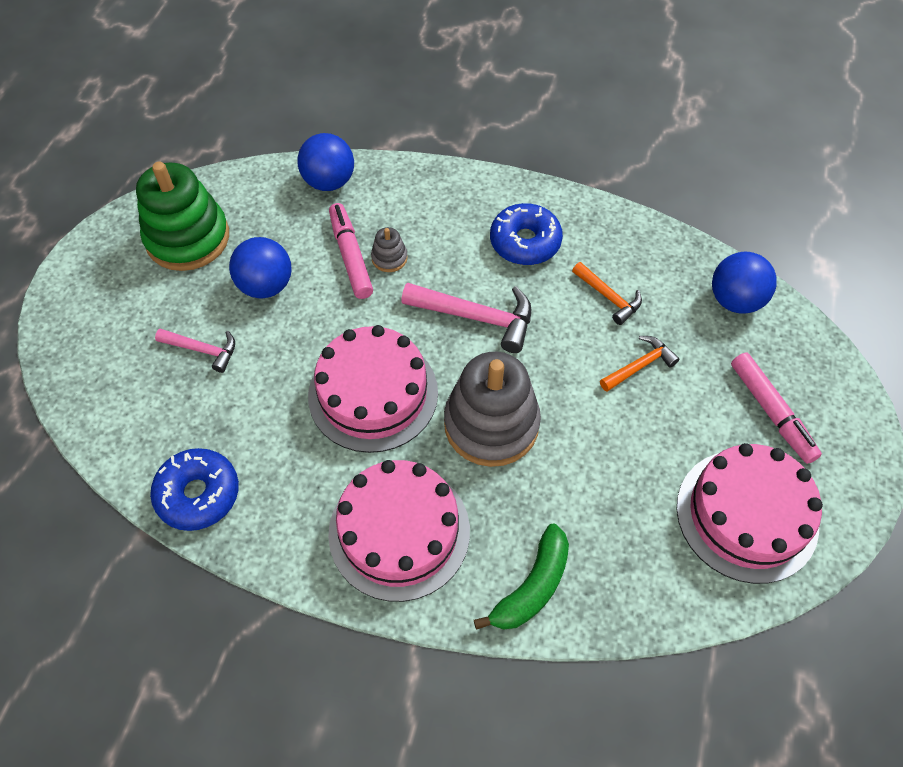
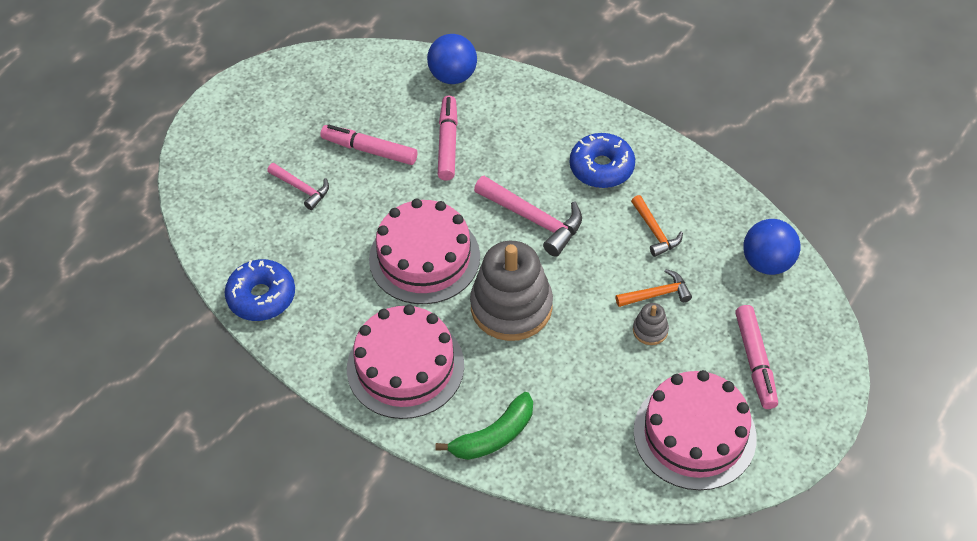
camera: 20 degrees right, 5 degrees down
(188, 238) = (320, 96): green stacking toy -> none
(266, 286) = (369, 150): blue ball -> pink marker
(389, 258) = (479, 152): grey stacking toy -> grey stacking toy (650, 330)

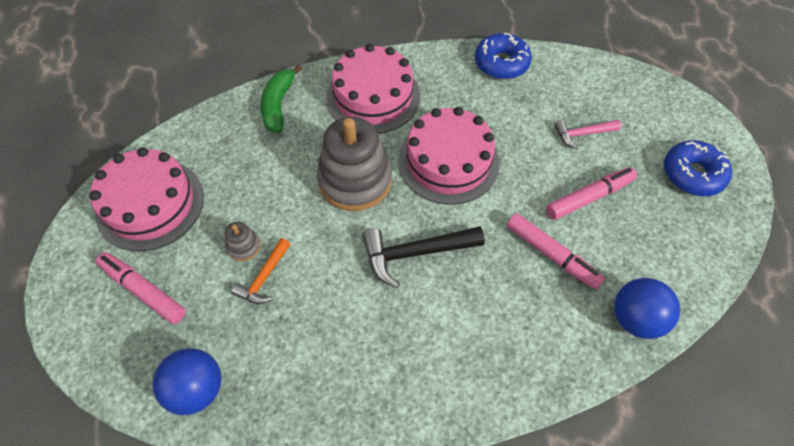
camera: 130 degrees right, 5 degrees up
(534, 219) = (415, 253): pink hammer -> black hammer
(601, 167) = (419, 349): blue donut -> blue donut (692, 174)
(655, 231) = (316, 330): orange hammer -> none

